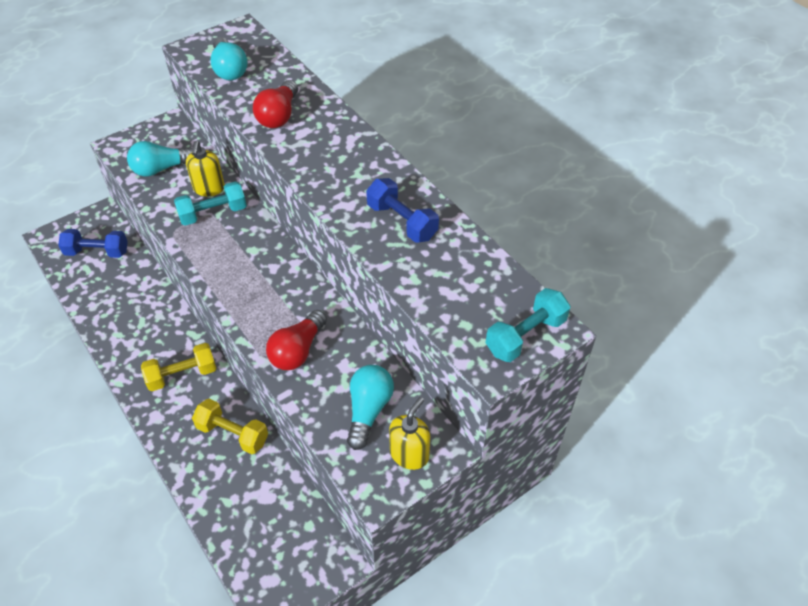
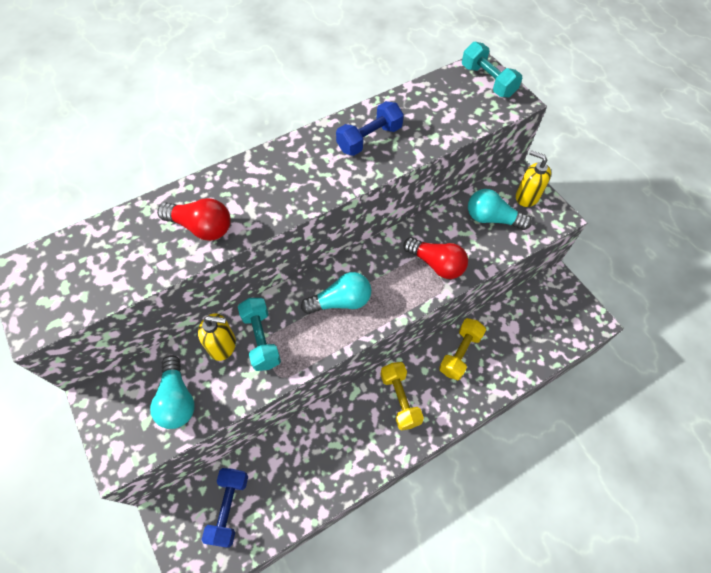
camera: 85 degrees left, 10 degrees up
(229, 70) = (100, 277): turquoise light bulb -> turquoise light bulb (341, 301)

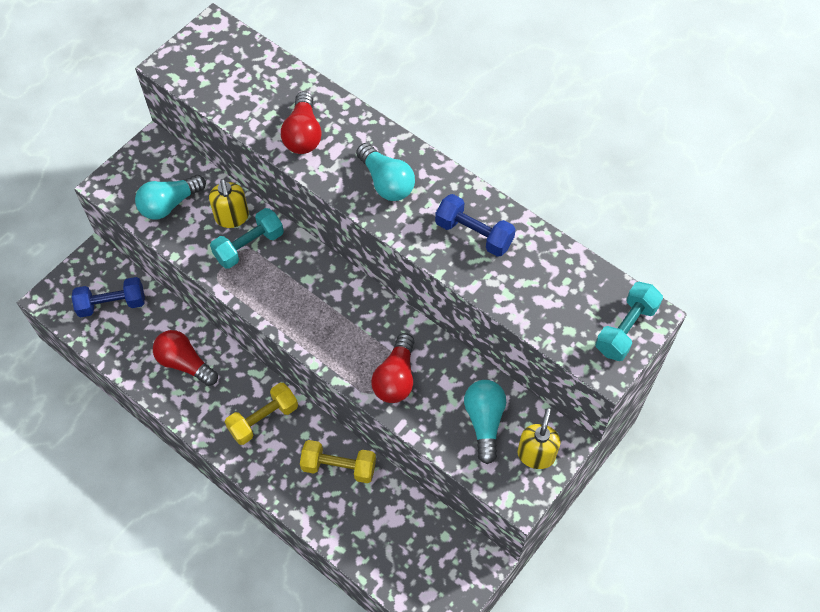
camera: 70 degrees right, 0 degrees up
(321, 452) = (185, 363): none -> red light bulb
(341, 301) = (314, 300): turquoise light bulb -> turquoise light bulb (386, 182)

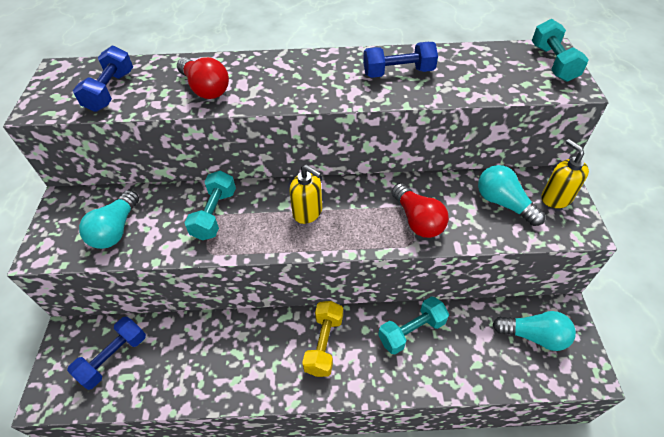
camera: 40 degrees left, 10 degrees down
(185, 363) = (221, 353): red light bulb -> none
(232, 84) = (111, 91): none -> blue dumbbell
(232, 217) = (181, 205): yellow soap dispenser -> yellow soap dispenser (308, 212)
(339, 467) = (411, 331): yellow dumbbell -> turquoise dumbbell
(386, 182) = (302, 80): turquoise light bulb -> turquoise light bulb (534, 336)

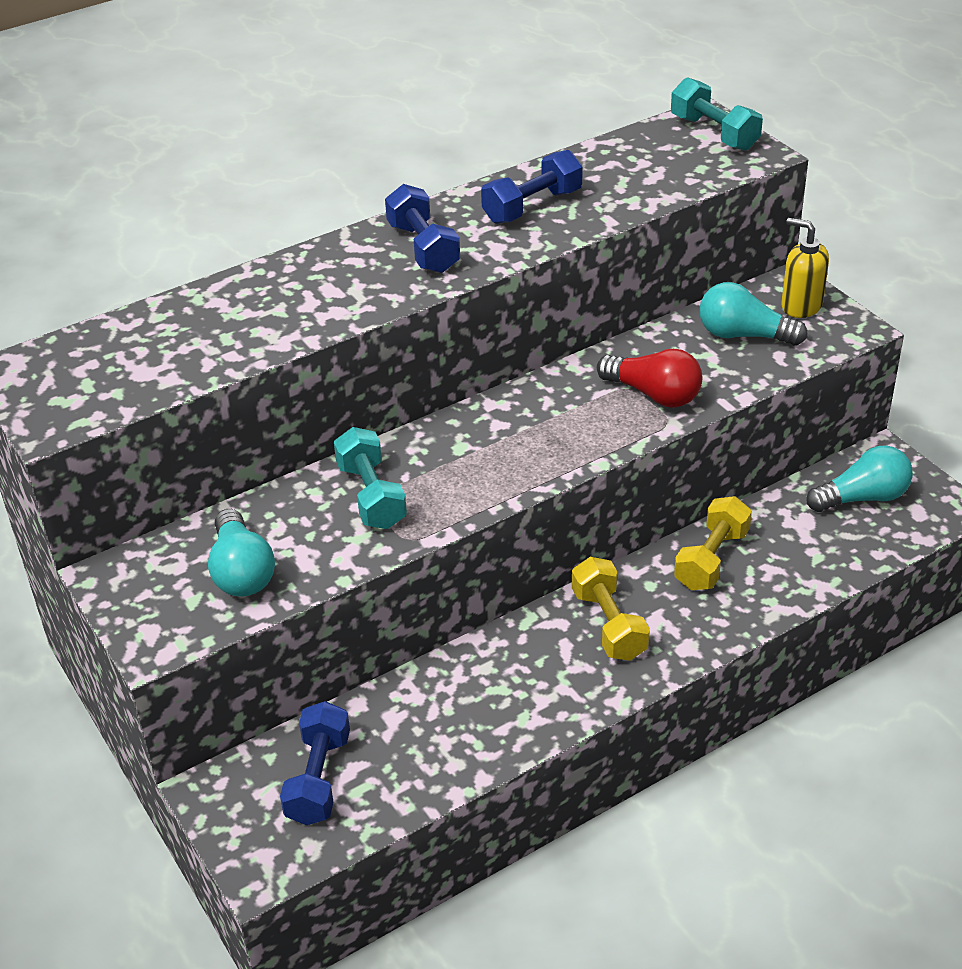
camera: 30 degrees left, 10 degrees down
(111, 91) = (141, 365): blue dumbbell -> blue dumbbell (423, 248)
(205, 89) = (284, 313): red light bulb -> none
(308, 212) = (502, 442): yellow soap dispenser -> none
(411, 331) = (711, 559): turquoise dumbbell -> yellow dumbbell

